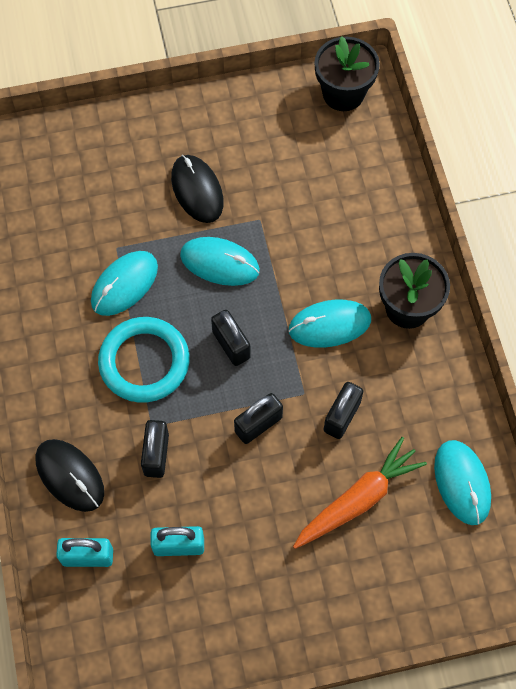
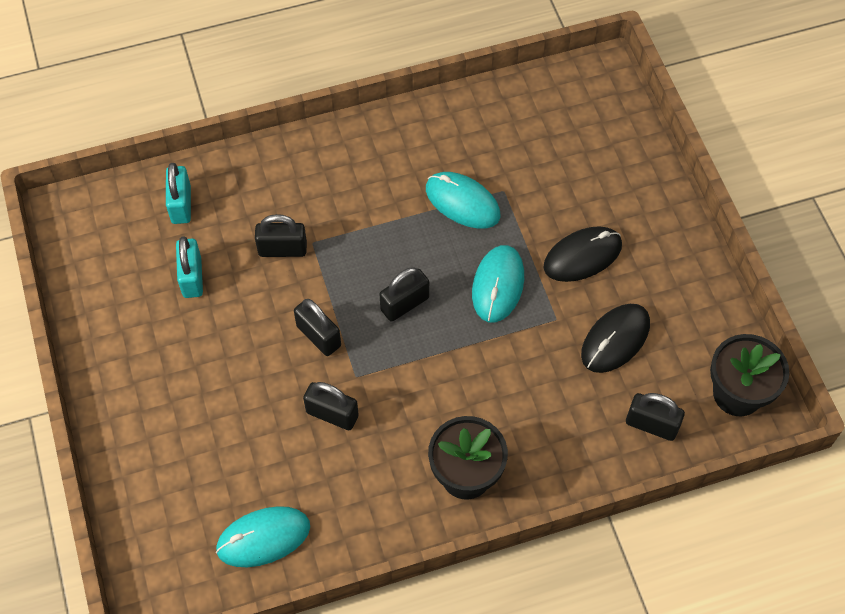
camera: 85 degrees right, 5 degrees down
(70, 476) = (258, 181): black mouse -> black mouse (615, 339)
(144, 362) = (379, 229): turquoise ring -> none
(329, 325) = (436, 396): turquoise mouse -> none
(358, 499) = (242, 435): orange carrot -> none
(368, 160) = (651, 425): none -> black padlock

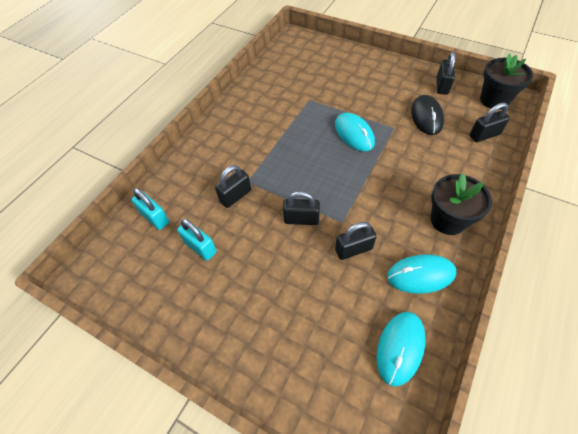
camera: 40 degrees left, 5 degrees down
(404, 304) = (324, 172): black padlock -> black padlock (442, 86)
(462, 202) = (297, 115): turquoise mouse -> turquoise mouse (421, 275)
(582, 256) = (372, 98): black mouse -> none

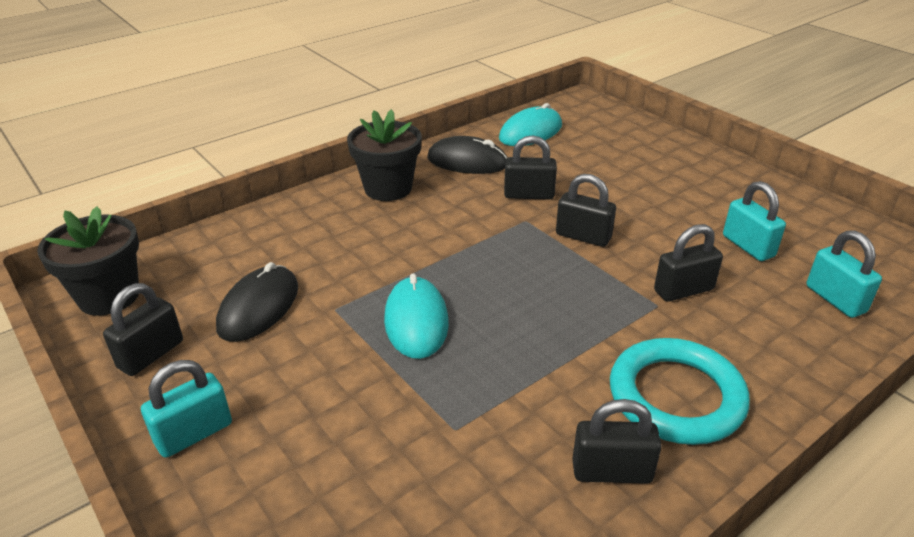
camera: 160 degrees left, 20 degrees down
(232, 137) = (676, 396): none -> turquoise ring
(393, 70) = (194, 433): none -> turquoise padlock
(421, 275) = (467, 161): turquoise mouse -> black mouse
(484, 135) = (211, 253): black padlock -> black padlock (611, 471)

